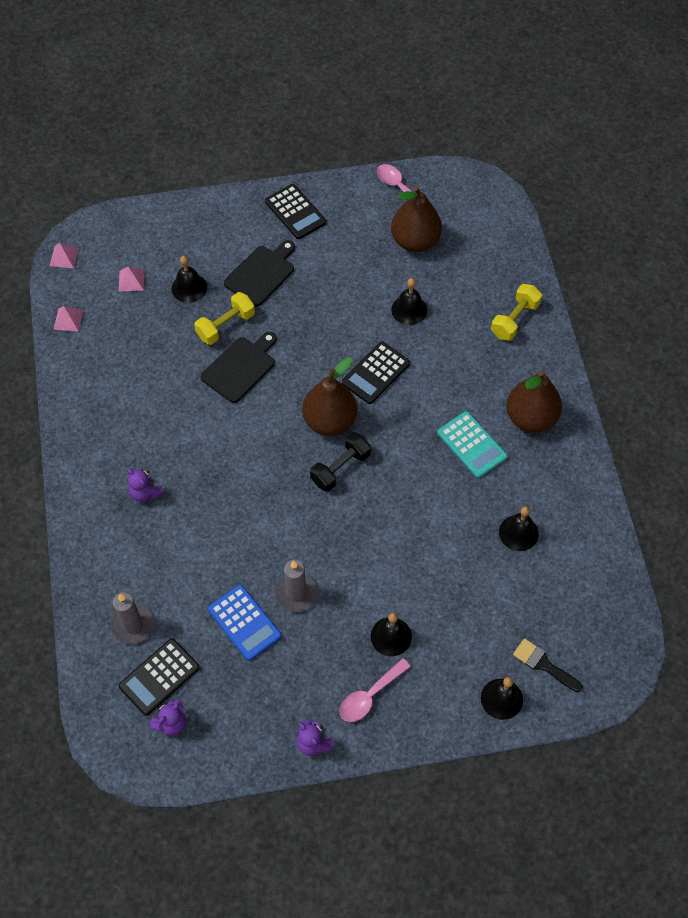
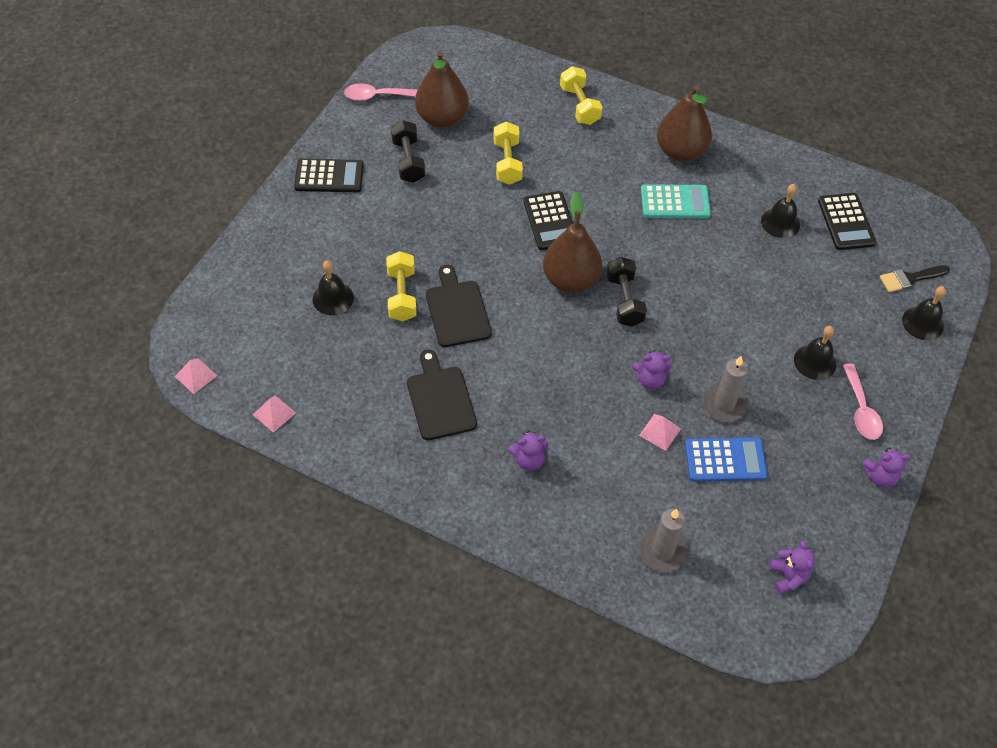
camera: 55 degrees left, 5 degrees down
(131, 280) = (279, 337): pink pyramid -> pink pyramid (660, 432)
(159, 677) = (733, 559): black calculator -> black calculator (846, 222)
(261, 274) = (371, 238): black cutting board -> black cutting board (440, 399)
(278, 529) = (650, 380): none -> purple teddy bear
(353, 248) = (408, 161): none -> black dumbbell
(409, 310) = (507, 163): black bell -> yellow dumbbell

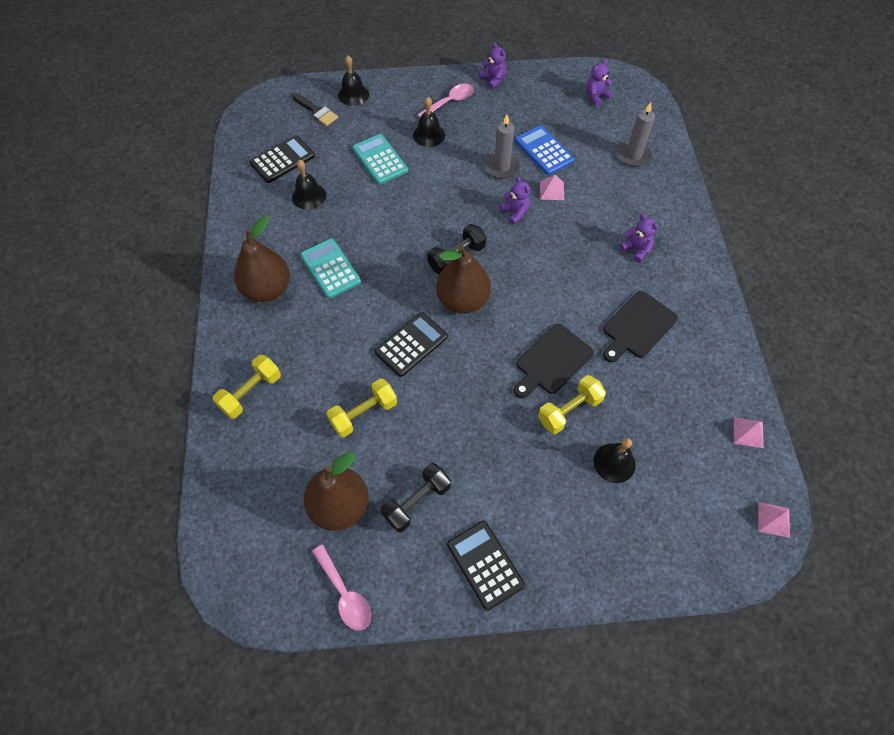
camera: 120 degrees left, 5 degrees up
(799, 300) = (380, 160): none -> turquoise calculator

